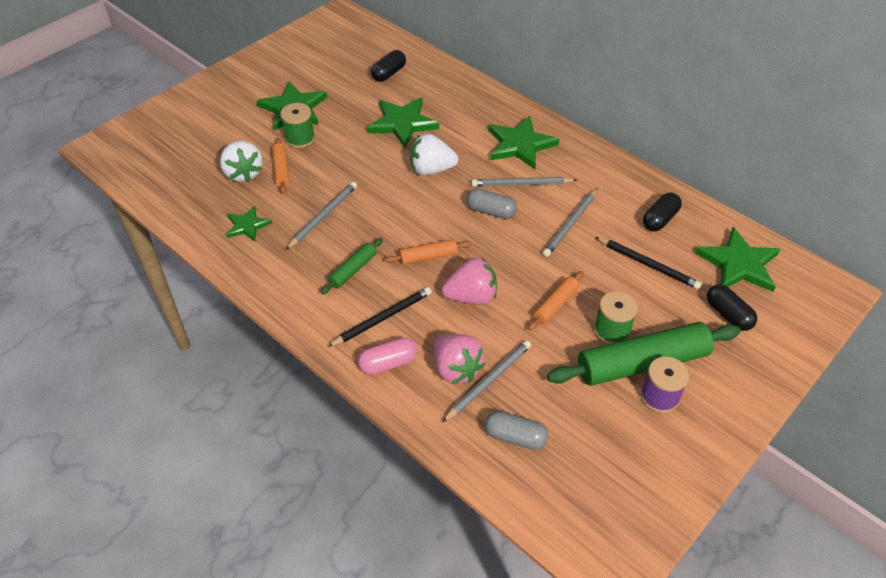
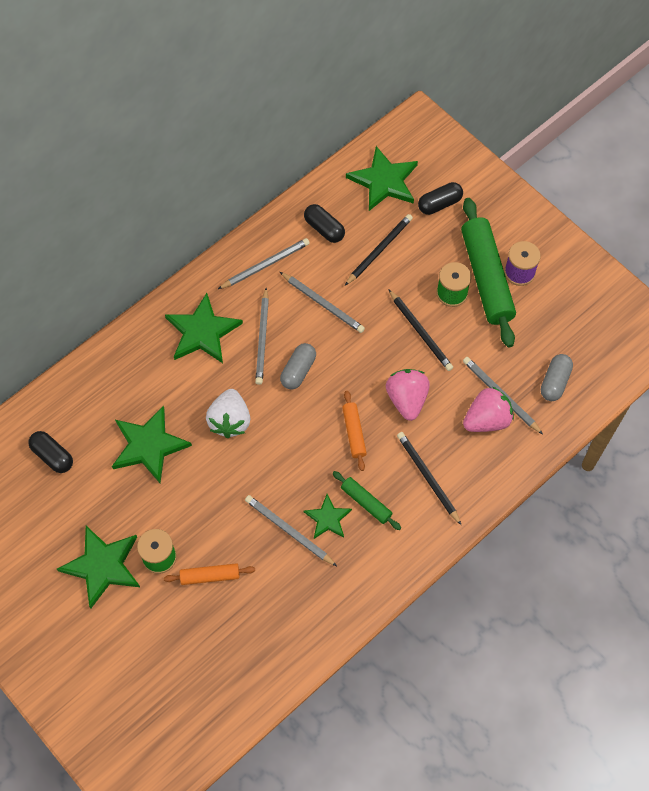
camera: 85 degrees left, 15 degrees up
(243, 173) = (210, 617): white strawberry -> none
(247, 225) = (294, 608): green star -> green star (328, 518)
(388, 363) = (478, 475): pink capsule -> none
(555, 304) = (420, 332): orange rolling pin -> black pencil
(603, 180) = (265, 265): none -> grey pencil

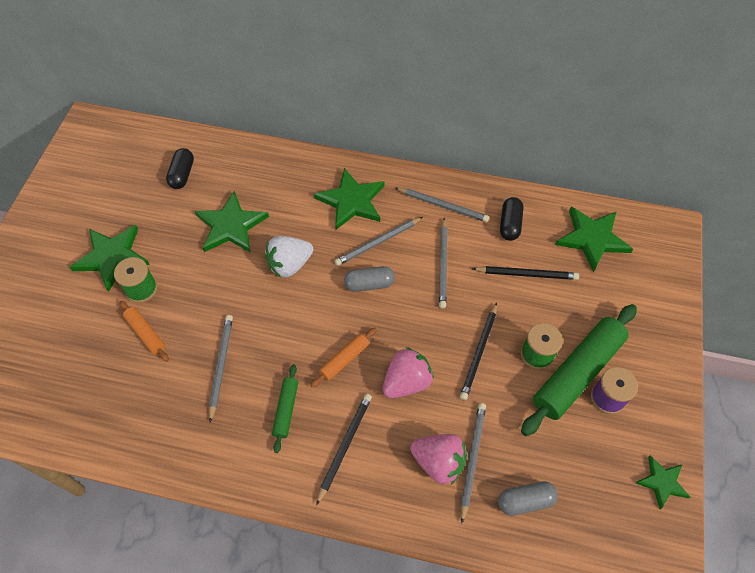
camera: 55 degrees right, 5 degrees down
(328, 518) = (251, 388): green star -> green star (662, 482)
(439, 204) = (611, 292): black capsule -> none

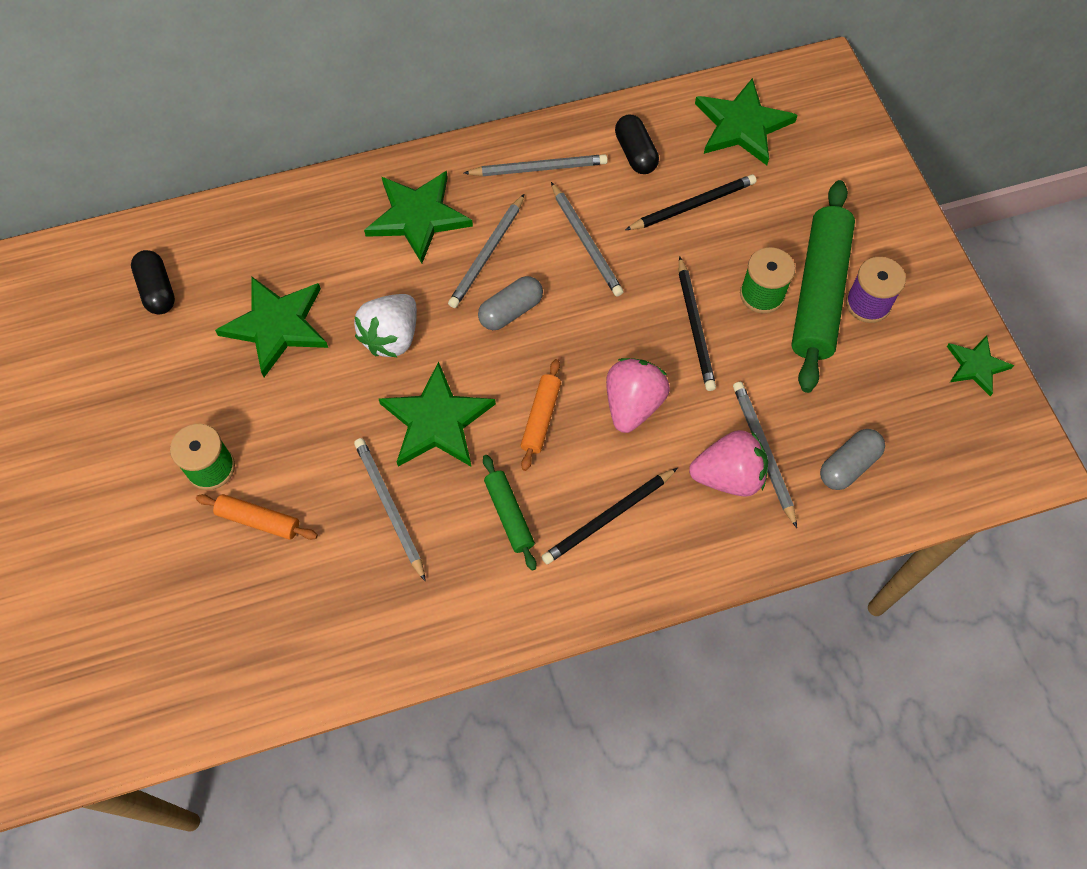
camera: 30 degrees left, 5 degrees up
(112, 257) = (137, 448): green star -> green star (436, 421)
(344, 446) = (608, 518): black pencil -> black pencil turned 120 degrees counterclockwise

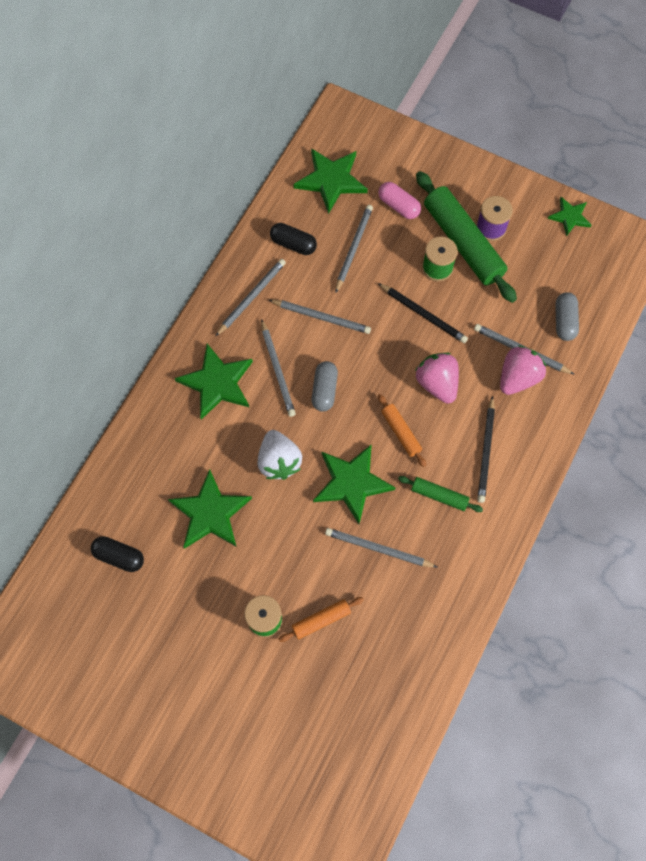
camera: 45 degrees left, 5 degrees up
(692, 205) = (353, 248): black pencil -> grey pencil
(787, 203) = (398, 206): none -> pink capsule

